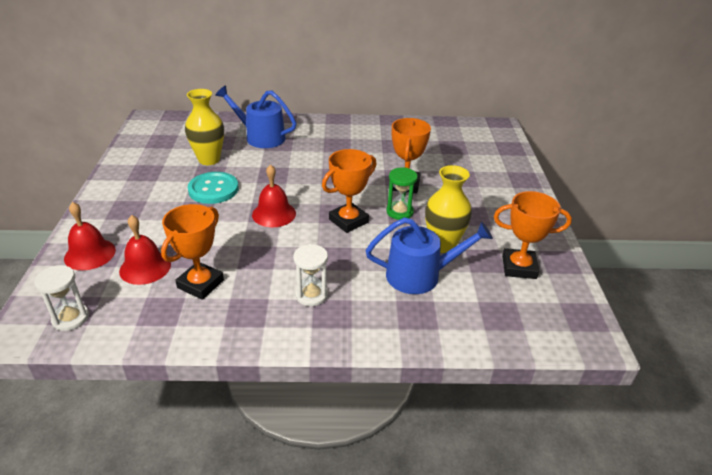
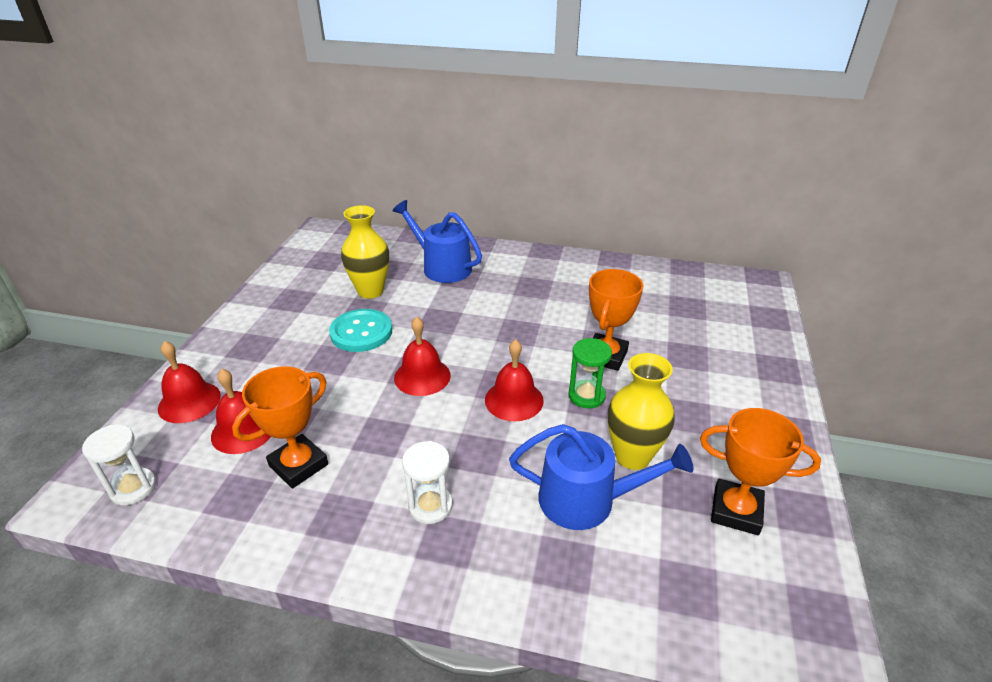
camera: 15 degrees right, 0 degrees up
(348, 221) = (514, 400): orange trophy -> red bell

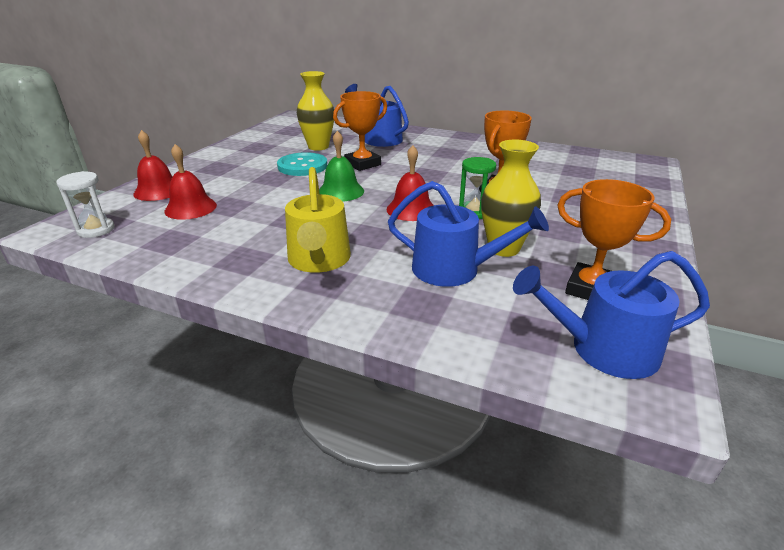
camera: 10 degrees right, 5 degrees down
(298, 465) = (224, 229): orange trophy -> orange trophy (362, 164)
(422, 376) = (341, 191): red bell -> green bell
(430, 506) = (319, 260): white hourglass -> yellow watering can
(764, 603) = (604, 349): none -> blue watering can

